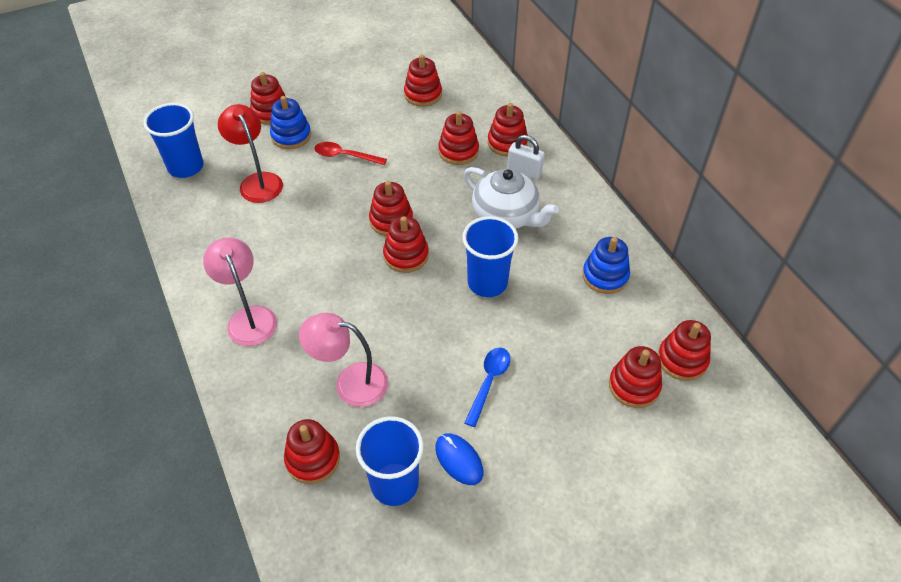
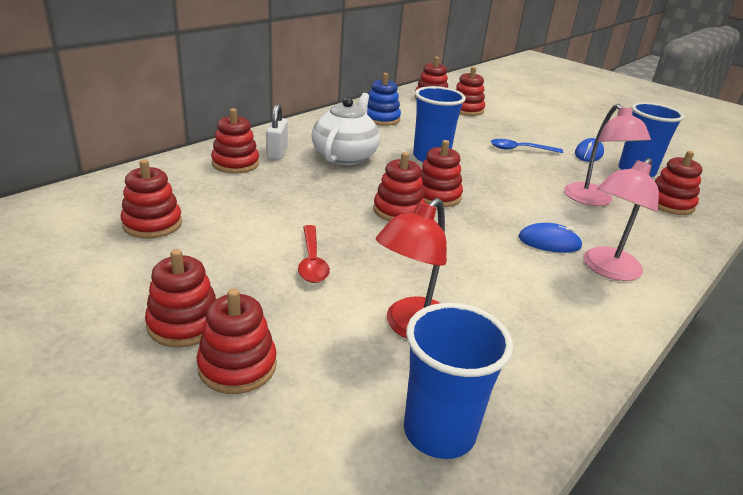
camera: 115 degrees left, 20 degrees down
(291, 136) = (292, 322): blue stacking toy -> none
(301, 300) = (549, 242): none -> blue mouse
(458, 151) = (262, 187): red stacking toy -> red stacking toy (184, 324)

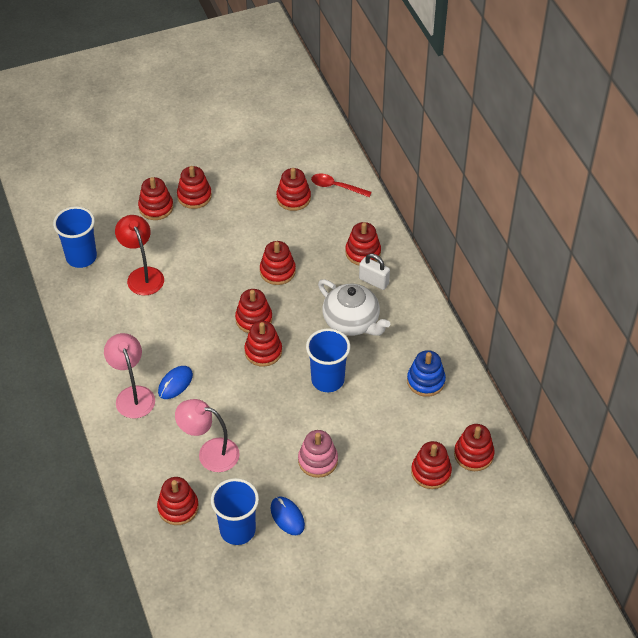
camera: 120 degrees right, 20 degrees up
(306, 210) = (277, 271): none -> red stacking toy
(312, 261) = (219, 256): red spoon -> red spoon (336, 187)
(520, 149) = (318, 460): blue spoon -> pink stacking toy

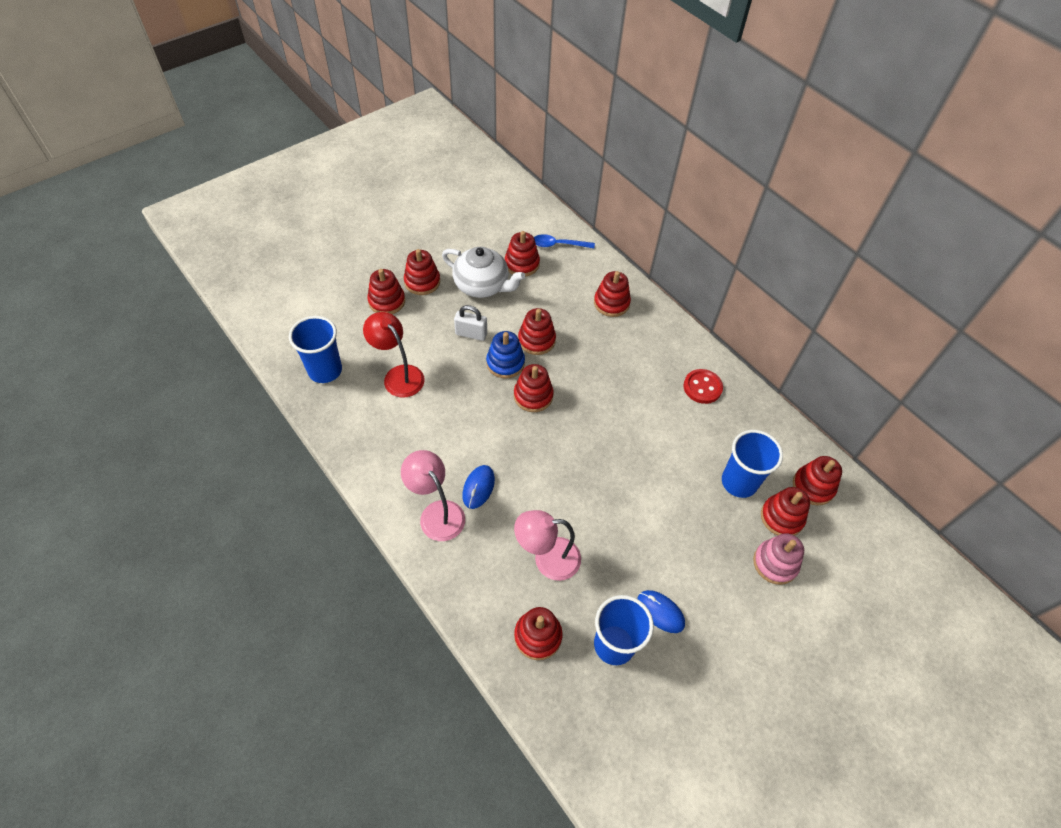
camera: 20 degrees left, 5 degrees up
(263, 351) = (557, 428): red stacking toy -> none
(318, 460) = (664, 536): pink stacking toy -> pink stacking toy (775, 563)
(327, 380) = (635, 443): blue cup -> blue cup (739, 482)
(336, 187) = (558, 245): red spoon -> blue spoon
(352, 322) = (632, 375): white teapot -> white teapot (482, 285)
(373, 281) = (634, 329): white padlock -> white padlock (471, 334)
(413, 347) = (702, 387): none -> red button
(426, 381) = (730, 420): blue stacking toy -> blue stacking toy (505, 363)

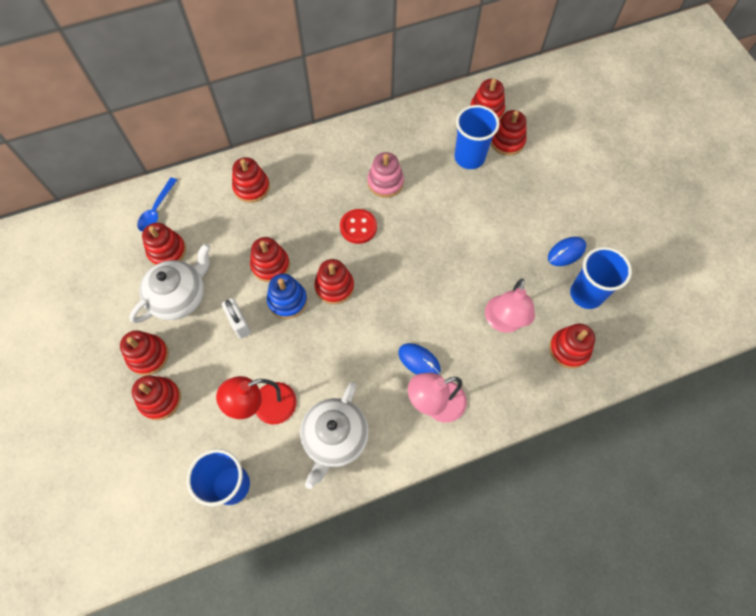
camera: 70 degrees left, 10 degrees up
(383, 435) = (335, 438): none -> white teapot
(471, 334) = (239, 323): white padlock -> white padlock turned 60 degrees counterclockwise
(702, 387) = (371, 149): red button -> red button (358, 227)
(775, 563) = (543, 160): pink stacking toy -> pink stacking toy (385, 182)

